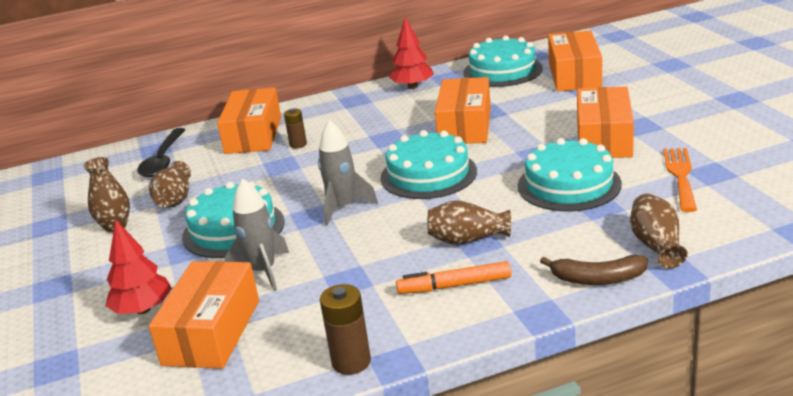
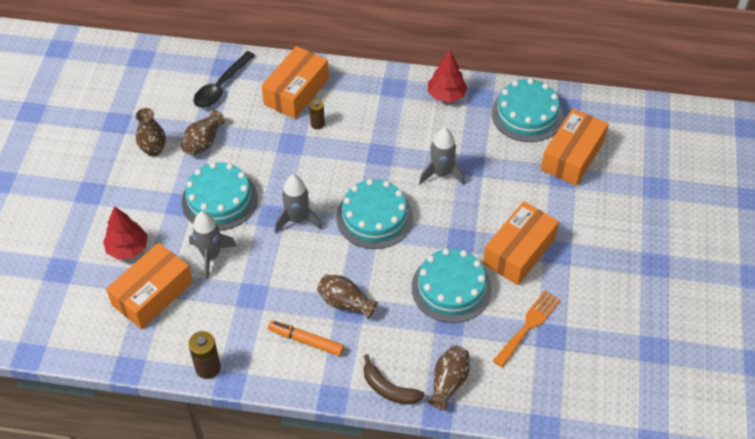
camera: 25 degrees right, 25 degrees up
(465, 126) = (441, 173): orange box -> grey rocket

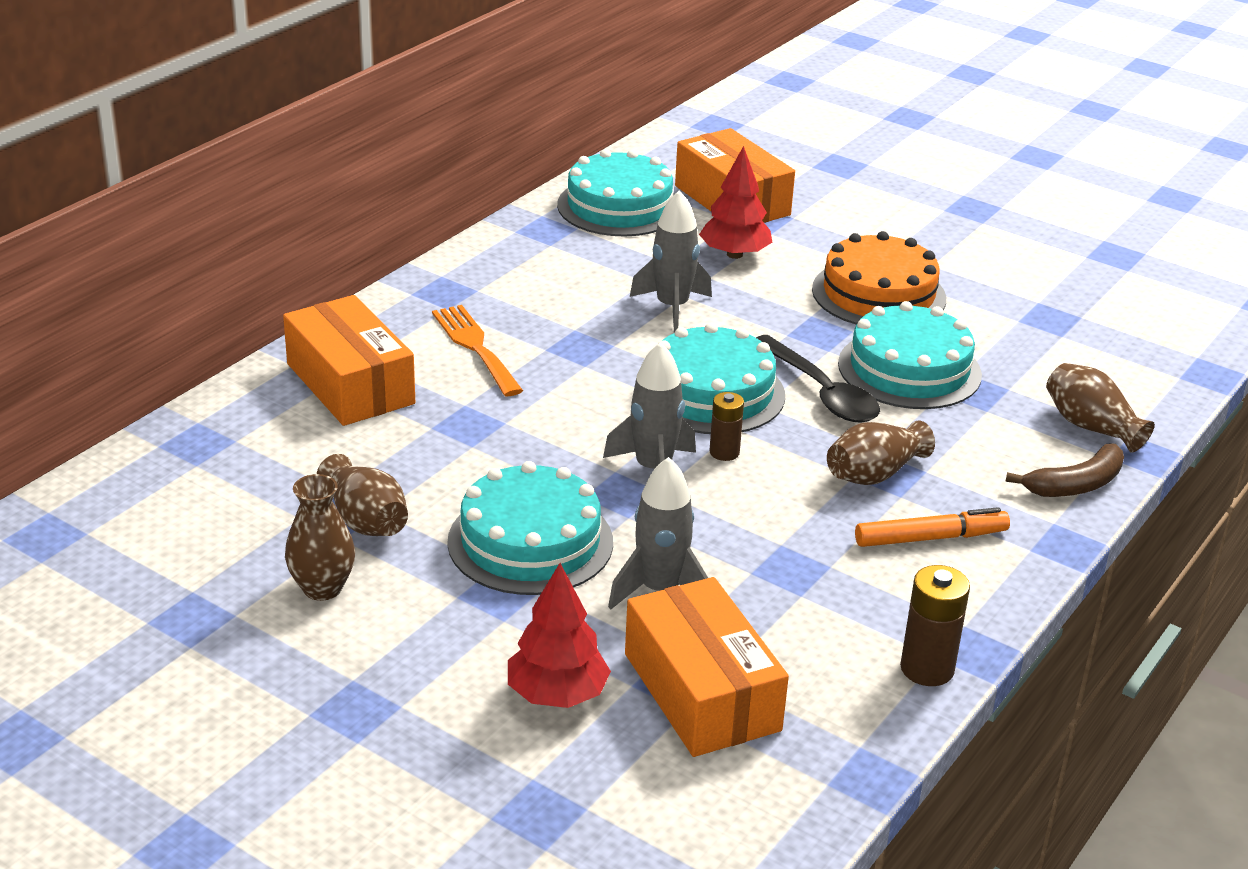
camera: 65 degrees left, 20 degrees down
(221, 87) = (244, 459): black spoon -> black spoon (821, 392)
(306, 341) = (930, 538): orange marker -> orange marker turned 150 degrees counterclockwise
(317, 124) = (450, 385): brown battery -> brown battery (724, 452)
(446, 95) = (512, 254): red tree -> red tree (734, 254)
(519, 251) = (878, 294): orange box -> orange cake
(528, 326) = (1021, 330): orange fork -> orange fork (475, 347)

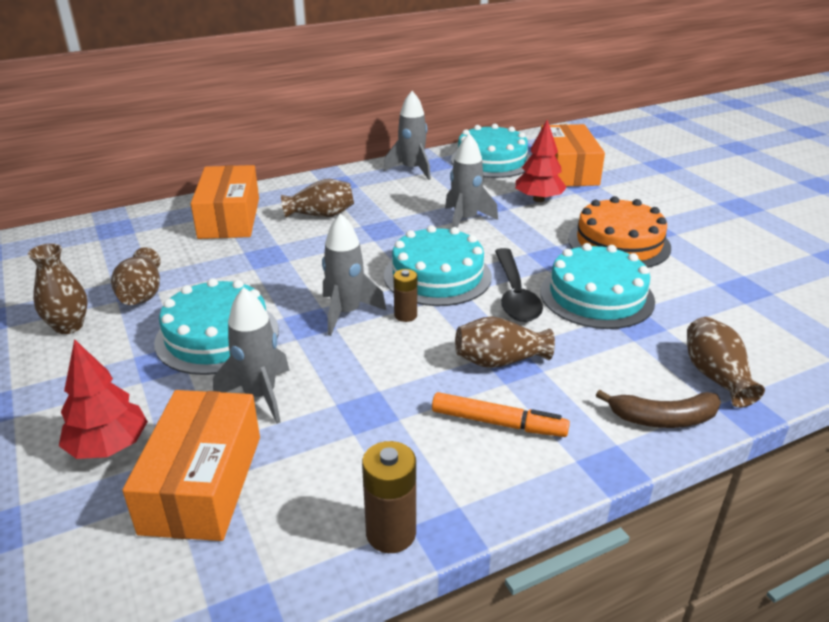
camera: 30 degrees right, 0 degrees up
(475, 347) = (321, 215): orange fork -> brown vase
(525, 246) = (412, 170): none -> grey rocket

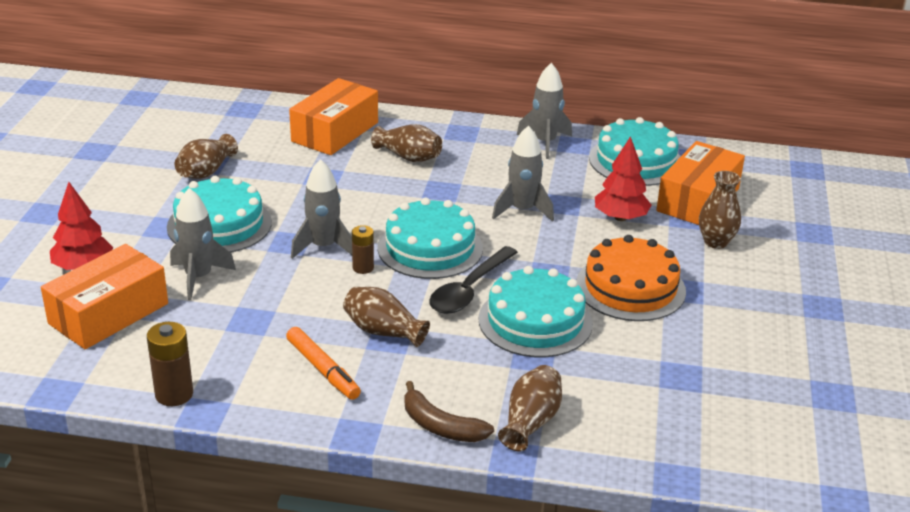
camera: 35 degrees right, 0 degrees up
(69, 326) = (139, 176): brown vase -> brown vase (715, 242)

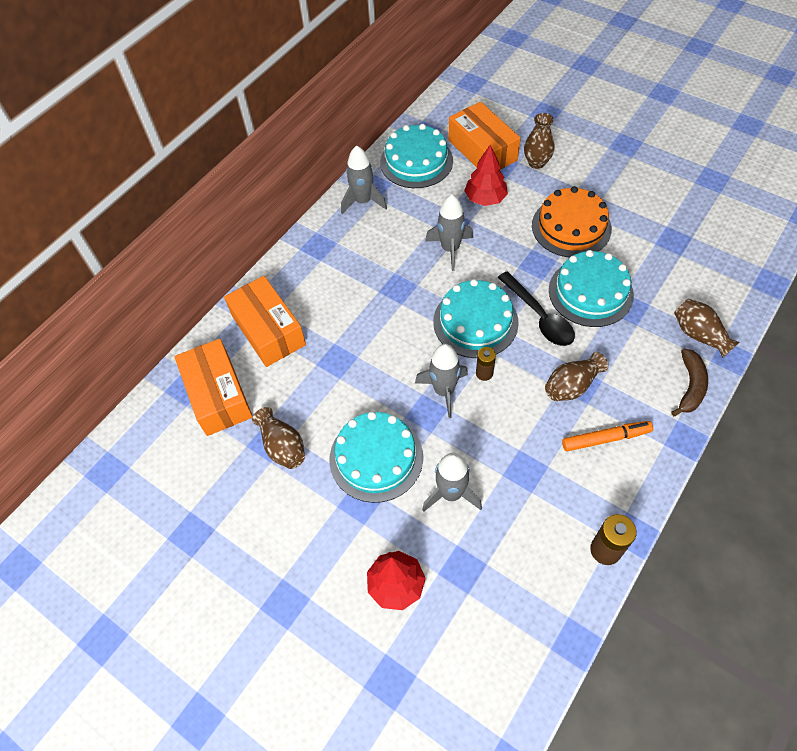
camera: 60 degrees left, 25 degrees up
(108, 313) = (477, 577): orange box -> orange box (218, 395)
(408, 157) = (338, 293): brown vase -> none
(441, 426) = (690, 386): brown banana -> brown banana turned 45 degrees counterclockwise

